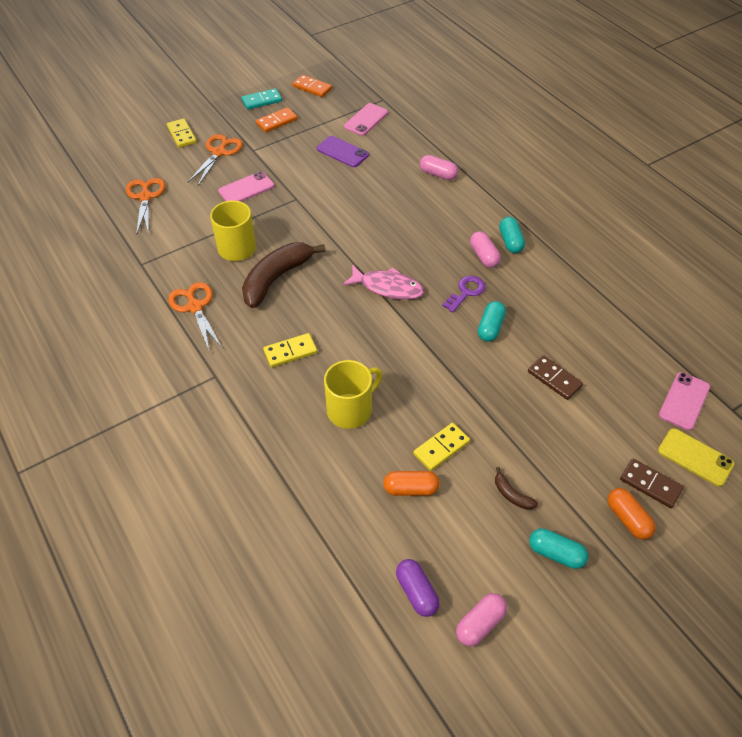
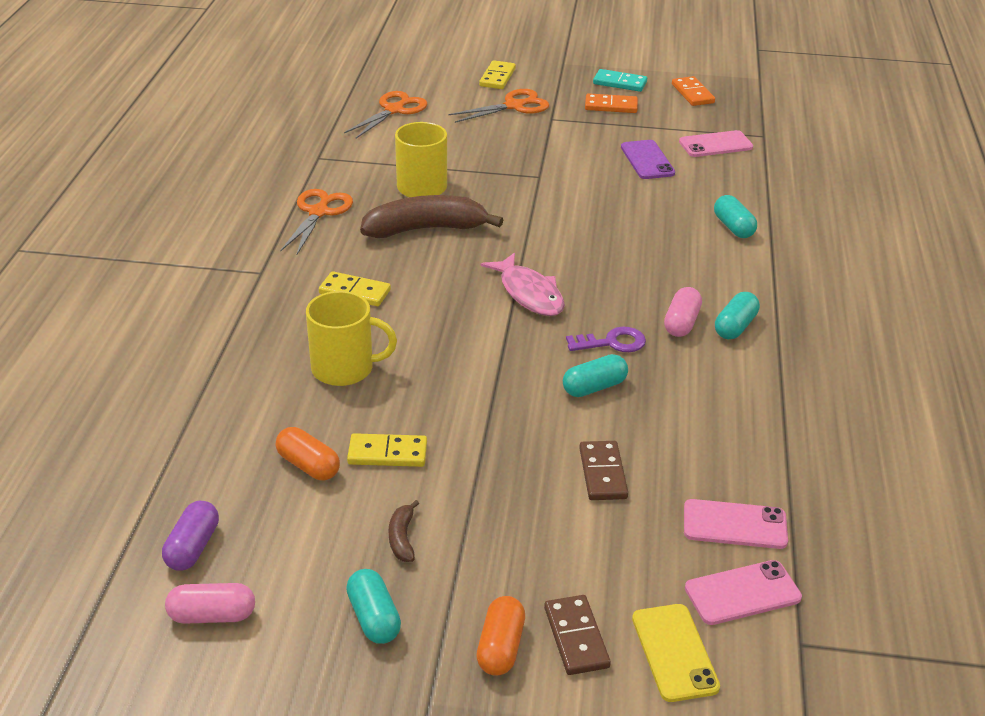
camera: 40 degrees right, 15 degrees down
(246, 188) = (500, 146): pink phone -> pink phone (734, 525)
(438, 174) = (733, 227): pink capsule -> turquoise capsule

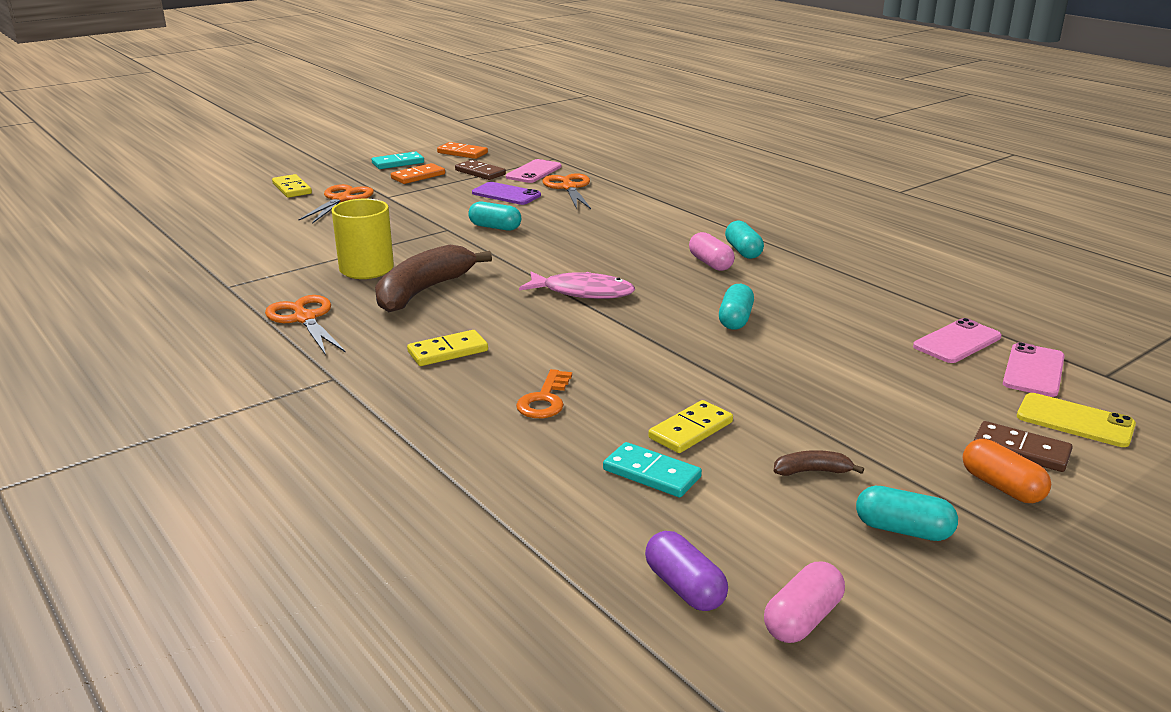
camera: 45 degrees left, 10 degrees down
(308, 465) = (651, 473): orange capsule -> turquoise domino
(344, 369) = (544, 400): yellow mug -> orange key
(394, 110) = (238, 234): orange scissors -> orange scissors (569, 188)
(402, 538) = (812, 471): brown banana -> brown banana turned 135 degrees clockwise
(603, 473) = (840, 359): brown domino -> brown domino (480, 172)
(612, 342) = (693, 292): purple key -> none
(733, 227) = (634, 206): turquoise capsule -> turquoise capsule (495, 227)

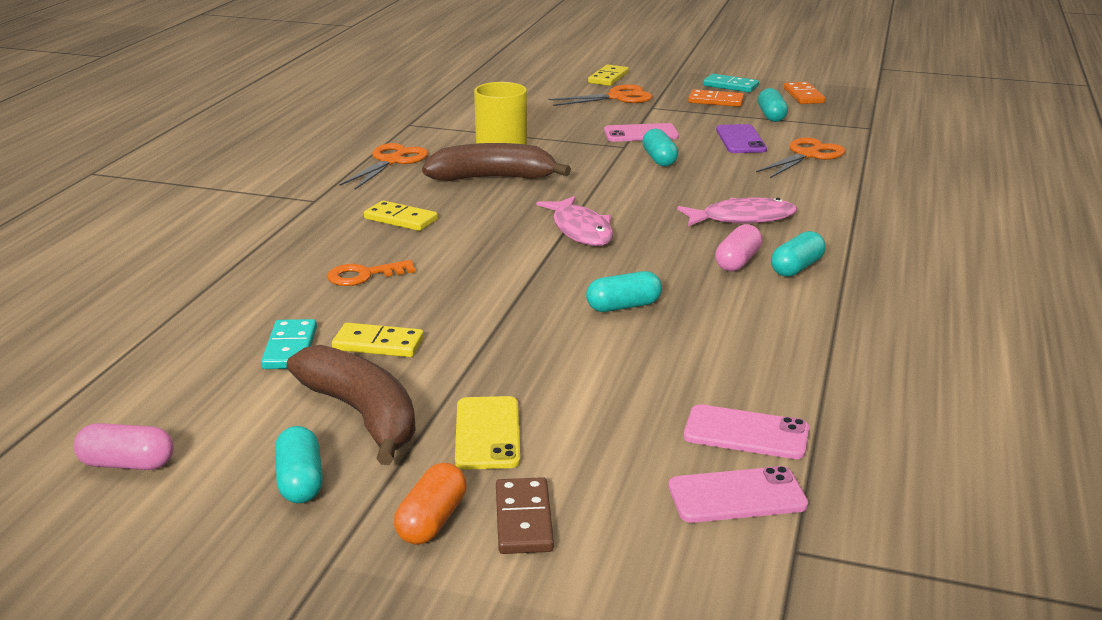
camera: 55 degrees right, 0 degrees up
(480, 172) = (771, 116): brown domino -> turquoise capsule
(534, 172) = (817, 132): pink phone -> pink phone (641, 134)
(643, 239) = (742, 218): none -> pink fish
(684, 587) = (137, 405): purple capsule -> none
(812, 471) = (362, 415): brown banana -> brown banana, size x2.33
(1075, 421) = (636, 545): yellow phone -> yellow phone (487, 433)

